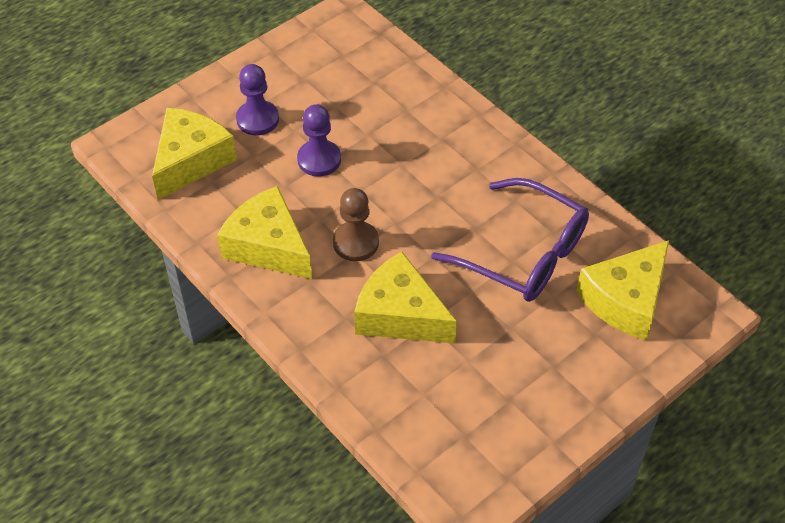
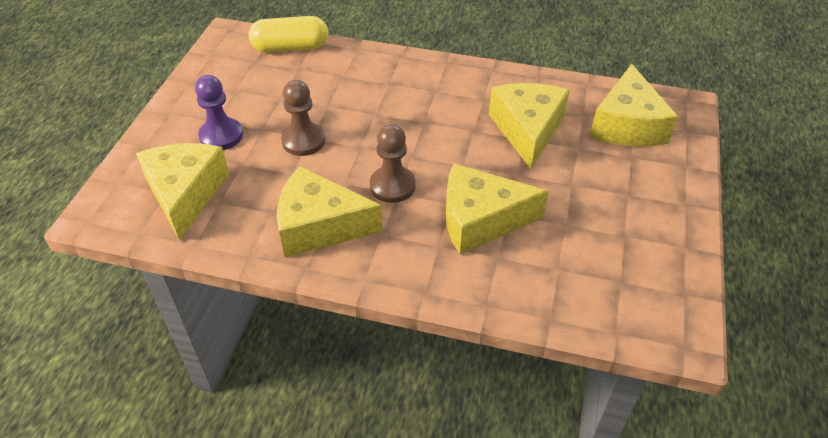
camera: 35 degrees left, 5 degrees down
(319, 159) = (303, 141): purple pawn -> brown pawn
(386, 55) = (290, 47): none -> yellow capsule
(523, 253) = (527, 130): purple glasses -> yellow cheese

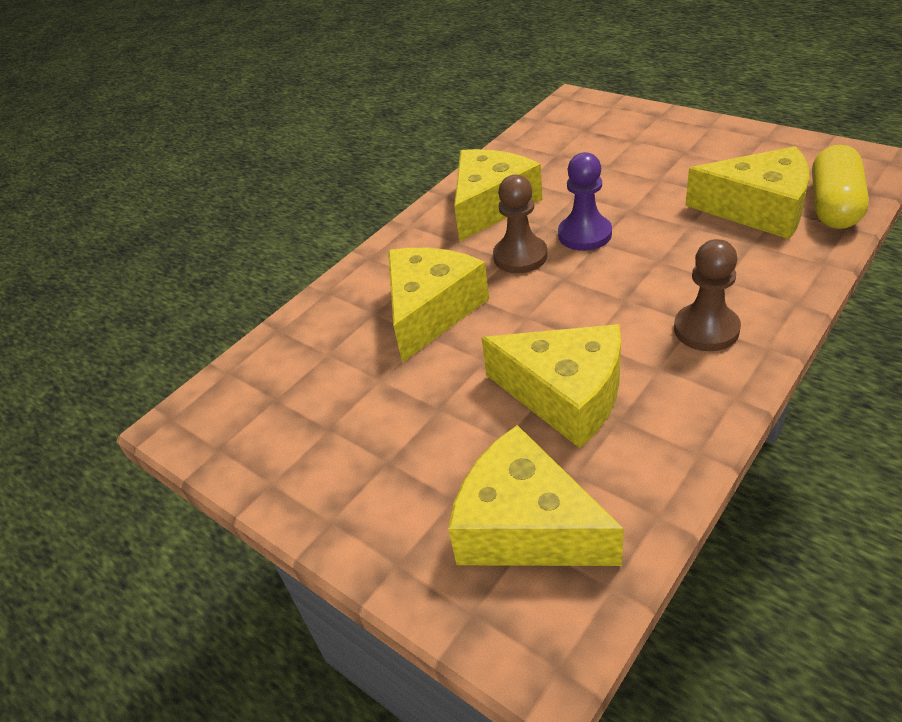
camera: 120 degrees right, 5 degrees down
(185, 194) = (576, 137): yellow cheese -> yellow cheese (758, 209)
(221, 136) = (657, 155): purple pawn -> purple pawn (584, 234)
(303, 141) = (626, 204): brown pawn -> brown pawn (706, 329)

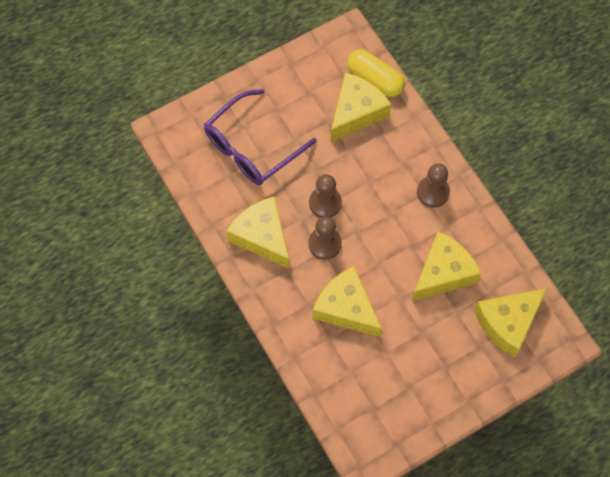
camera: 75 degrees left, 25 degrees up
(584, 234) = (325, 203): purple pawn -> brown pawn
(611, 155) = (252, 147): none -> purple glasses

